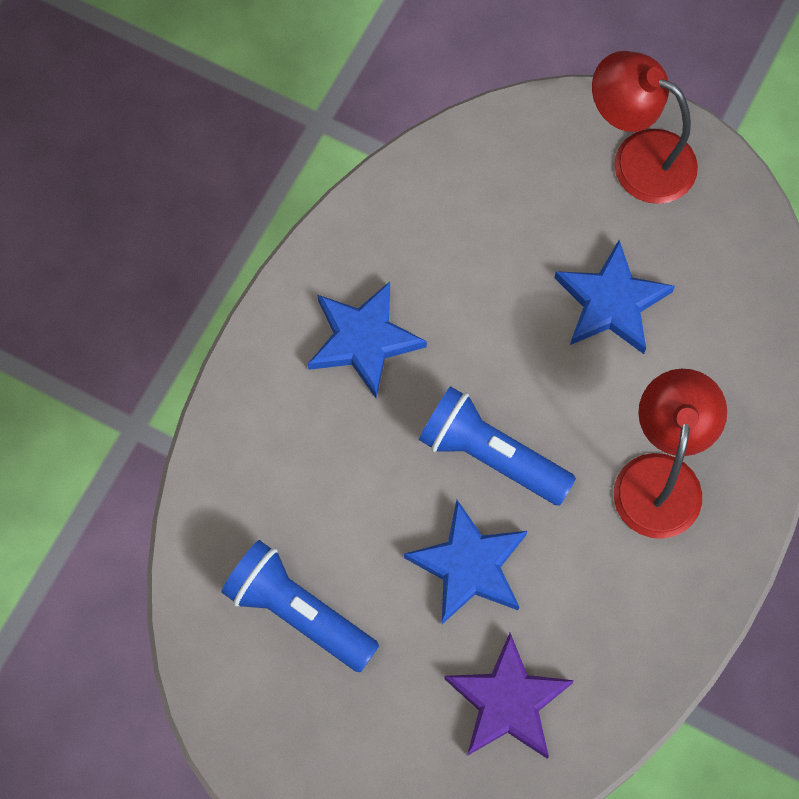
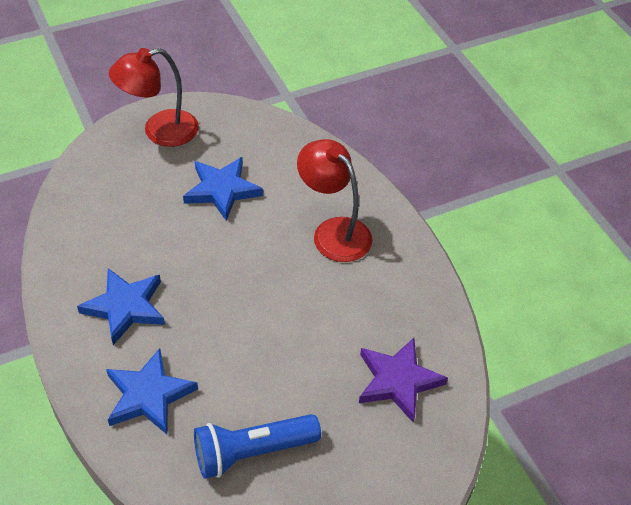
camera: 55 degrees left, 20 degrees down
(469, 566) = (303, 346): blue star -> blue star (149, 395)
(490, 455) = (251, 294): blue flashlight -> none

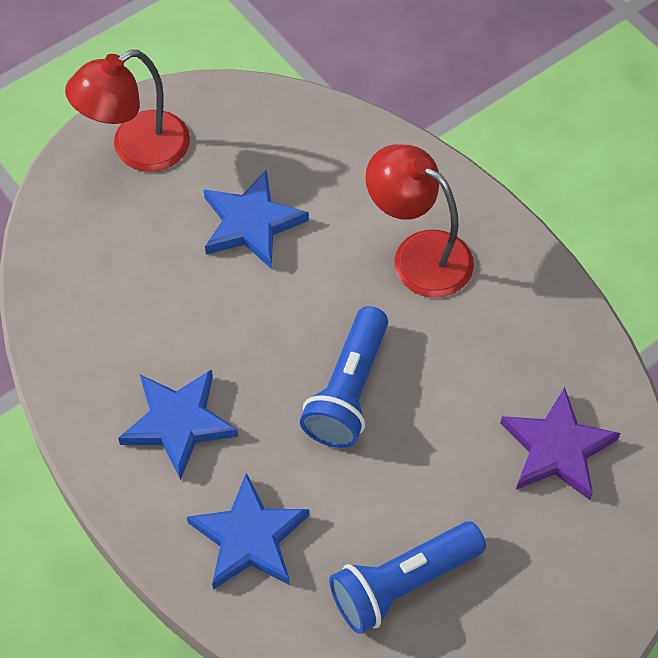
camera: 10 degrees left, 10 degrees up
(254, 310) = (348, 391): none -> blue flashlight

